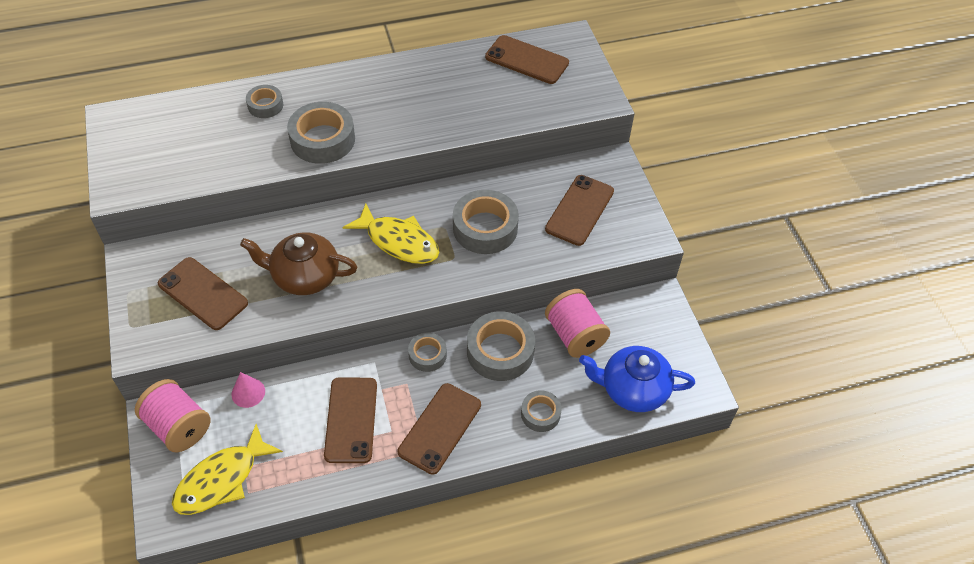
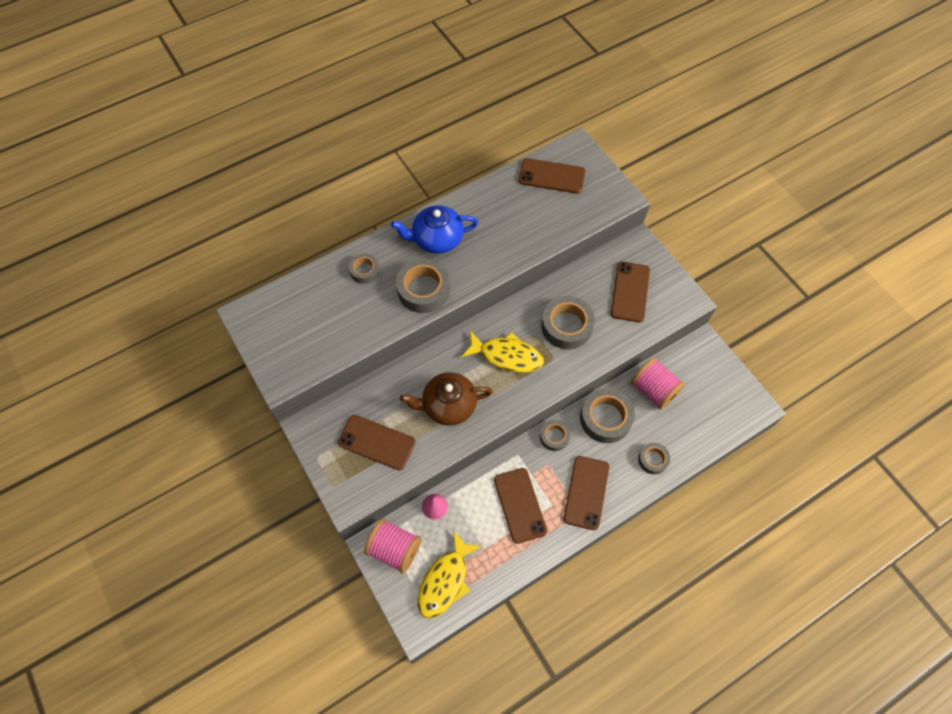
camera: 15 degrees left, 10 degrees up
(633, 389) = (710, 421): blue teapot -> blue teapot (437, 239)

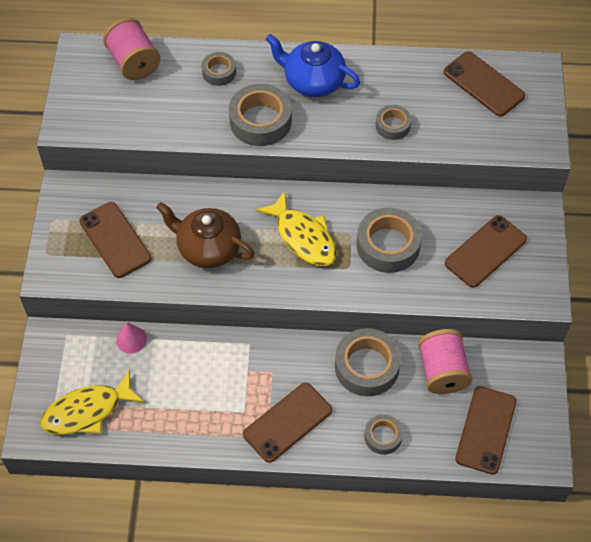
camera: 35 degrees right, 5 degrees down
(394, 549) = (64, 353): pink spool -> pink spool (134, 63)
(520, 505) = (212, 391): brown phone -> brown phone (486, 430)
(554, 437) = (299, 350): grey tape -> grey tape (393, 125)

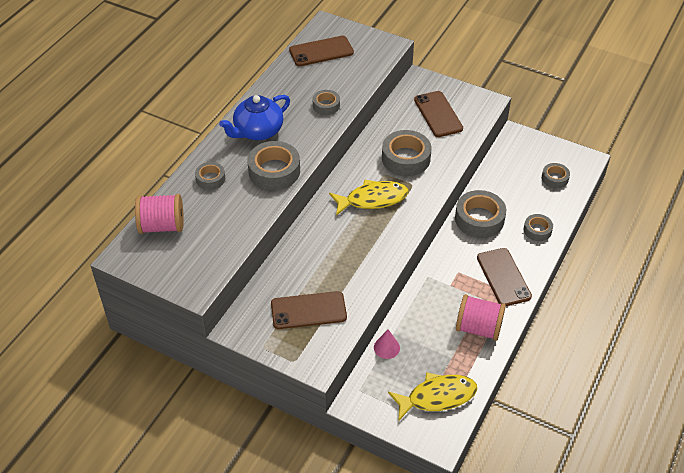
camera: 65 degrees left, 10 degrees down
(87, 411) = (437, 397): yellow fish -> yellow fish turned 105 degrees counterclockwise
(208, 248) = (350, 256): brown teapot -> none
(442, 371) = (501, 182): pink spool -> pink spool (478, 328)
(486, 430) = (555, 178): brown phone -> grey tape

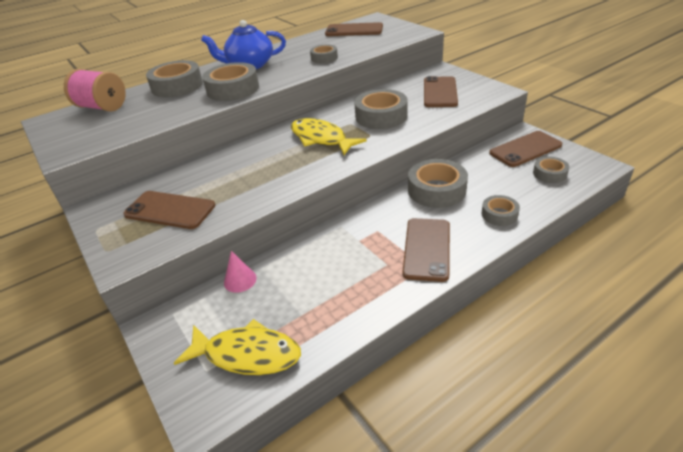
camera: 30 degrees right, 10 degrees down
(210, 179) = (177, 86): grey tape -> grey tape, size x1.77
(373, 199) = (321, 139): yellow fish -> yellow fish turned 150 degrees counterclockwise
(478, 328) = (358, 292): pink spool -> none
(525, 155) = (525, 149): none -> brown phone

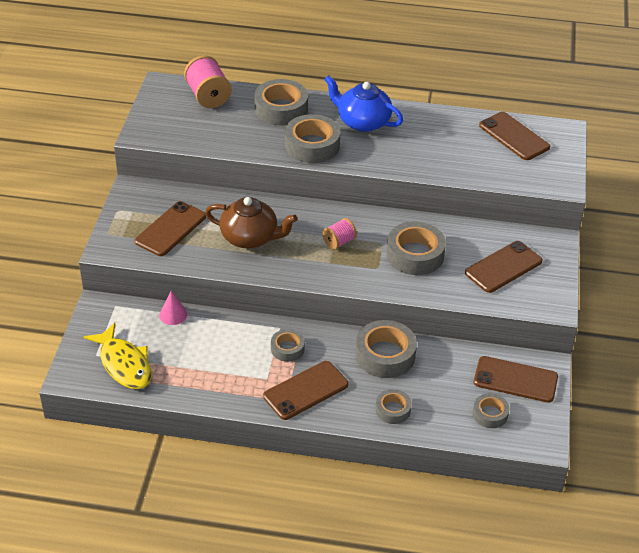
camera: 40 degrees right, 5 degrees up
(170, 210) = (170, 229): brown phone -> brown phone turned 60 degrees clockwise
(250, 174) = (250, 237): none -> brown teapot
(321, 139) = (339, 242): yellow fish -> pink spool
(324, 58) = (429, 158): grey tape -> grey tape (287, 349)

